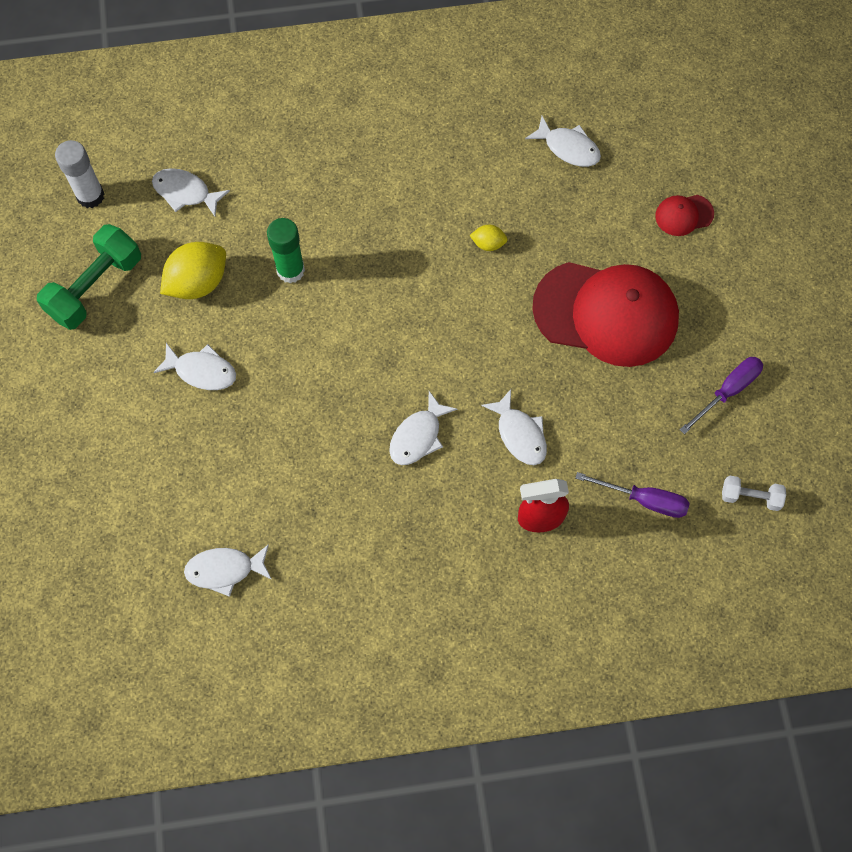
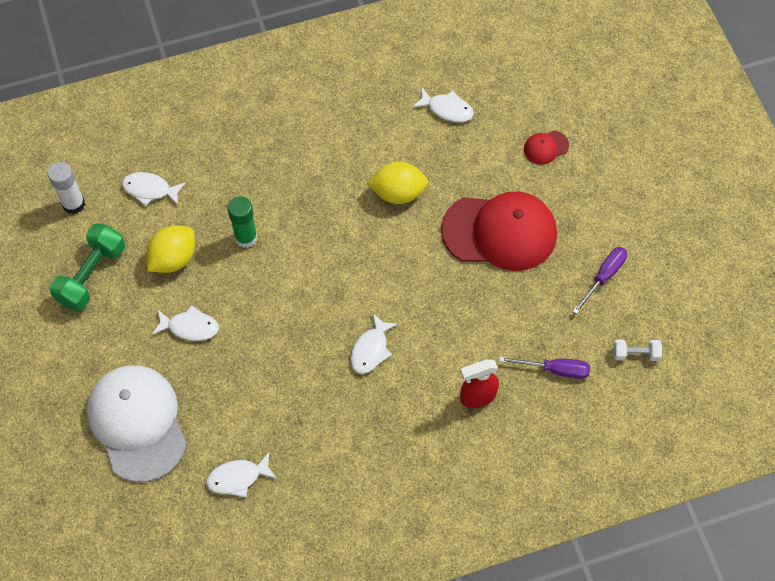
camera: 10 degrees left, 5 degrees down
(116, 480) = (137, 423): none -> white cap
(488, 244) = (398, 193): yellow lemon -> yellow lemon, size x2.01
(519, 434) = (449, 335): white fish -> none

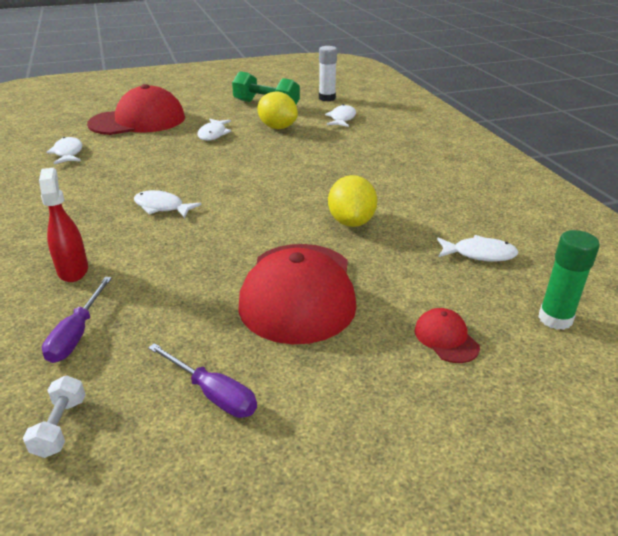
camera: 90 degrees right, 30 degrees down
(137, 423) = (138, 121): white cap -> red cap
(246, 238) = (296, 151): green glue stick -> green glue stick (555, 319)
(447, 109) = (479, 254): white fish -> white fish turned 105 degrees counterclockwise

